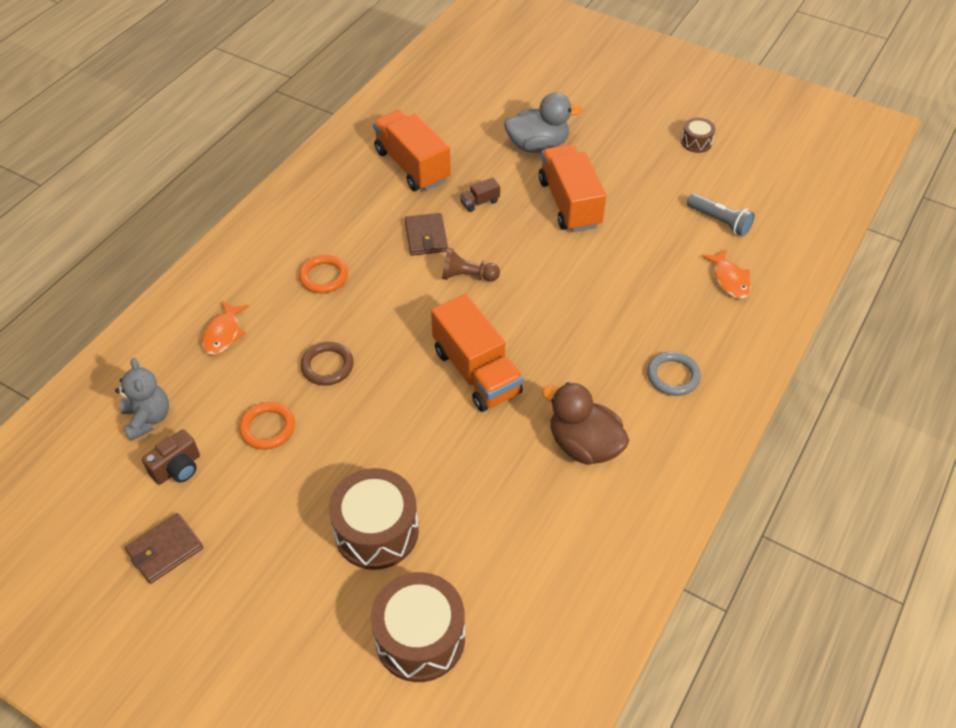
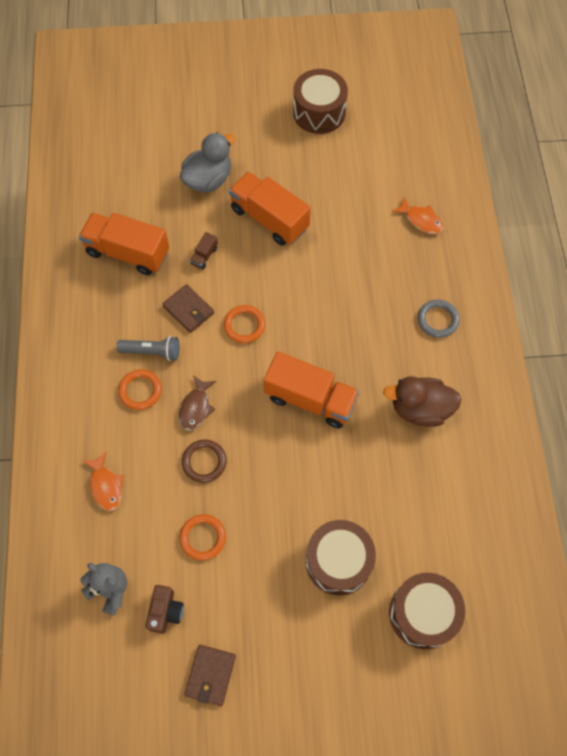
camera: 35 degrees left, 15 degrees up
(361, 317) = (196, 407): none -> brown fish
(467, 276) = (244, 325): brown pawn -> orange ring
(696, 142) = (319, 112): brown drum -> brown drum, size x2.02
(719, 221) = (382, 174): grey flashlight -> grey flashlight (152, 352)

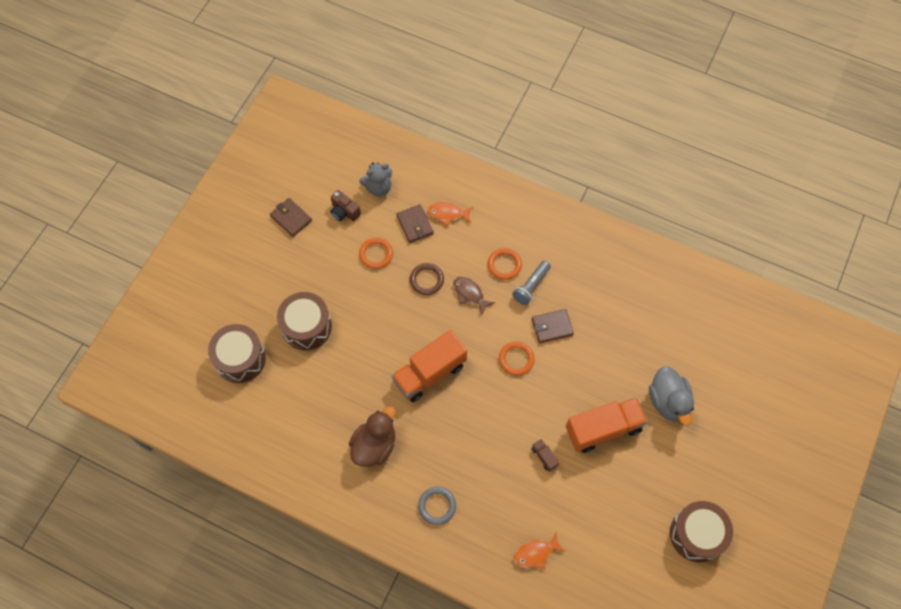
camera: 120 degrees right, 0 degrees up
(128, 252) = (627, 308): orange truck -> none
(140, 515) = (415, 225): none -> brown wallet
(204, 256) = (594, 361): brown truck -> brown truck (544, 457)

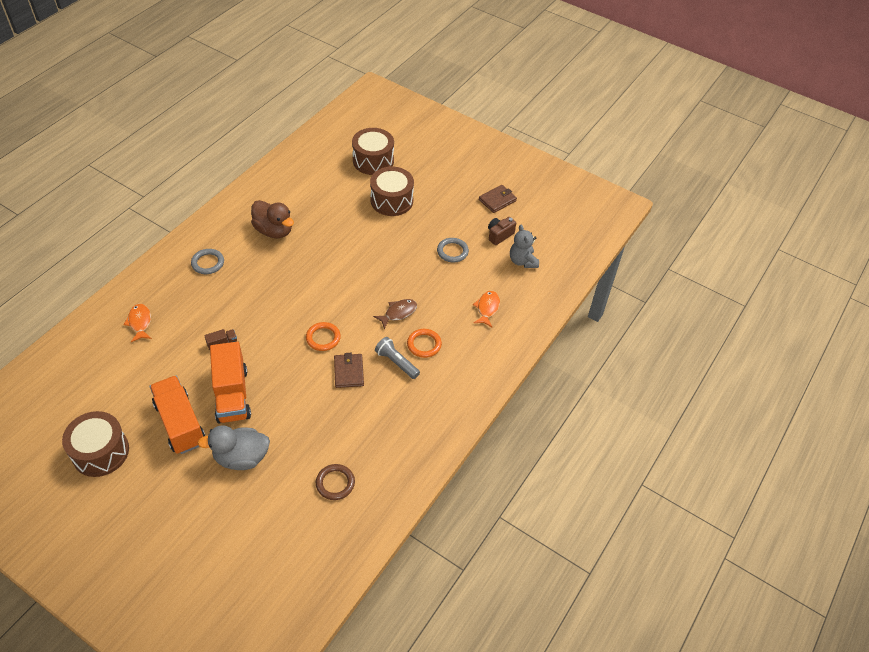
camera: 95 degrees right, 15 degrees down
(376, 254) = (452, 251): orange ring -> grey ring
(415, 225) = (479, 282): brown wallet -> none
(427, 280) = (419, 283): brown ring -> brown ring (335, 483)
(429, 373) = (327, 274): orange truck -> orange truck (180, 423)

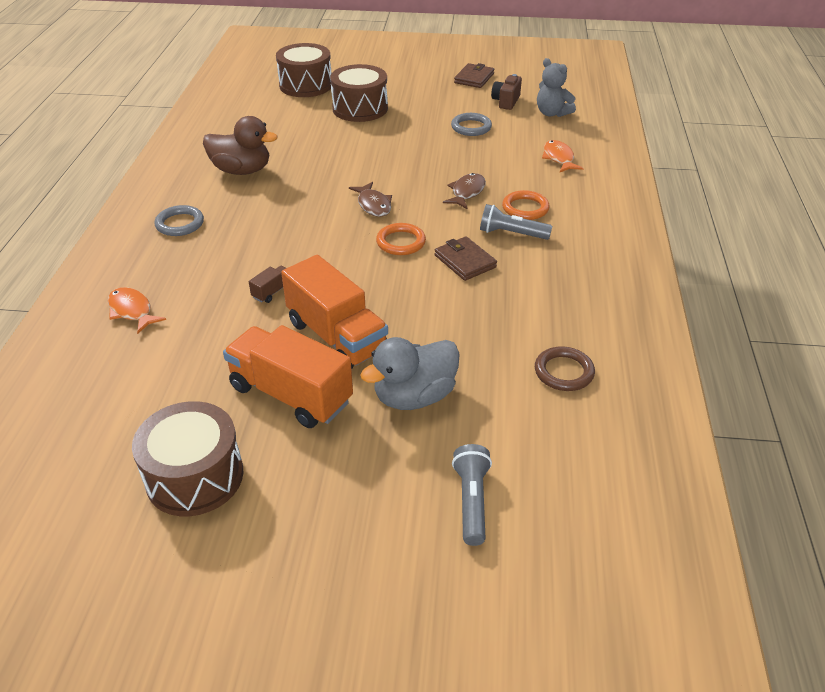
camera: 25 degrees left, 10 degrees down
(218, 538) = (472, 501): none -> grey flashlight
(331, 298) = (373, 205): none -> brown fish

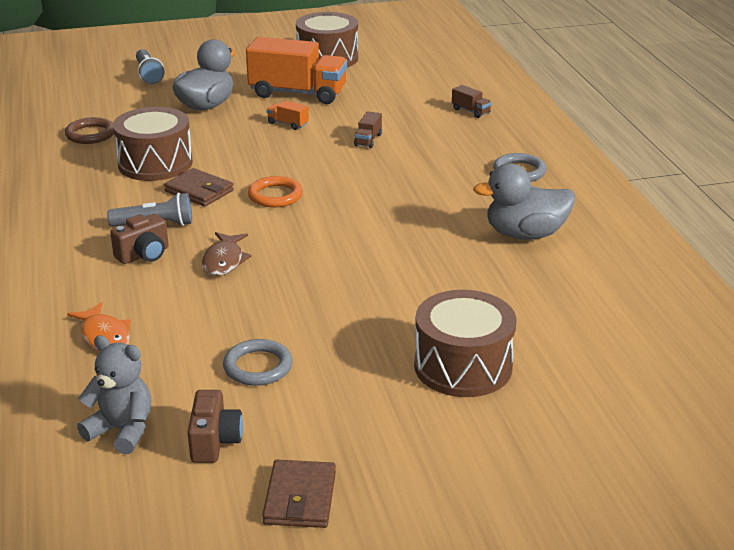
camera: 160 degrees right, 10 degrees down
(132, 311) = (470, 111): orange fish -> brown truck
(242, 170) = (525, 234): brown duck -> grey duck
(306, 85) = (603, 399): brown drum -> brown drum (155, 163)
(336, 337) = (288, 124): orange truck -> orange truck, size x0.41
(373, 205) = (330, 225): brown fish -> none
(525, 208) = (144, 255): orange ring -> brown camera

